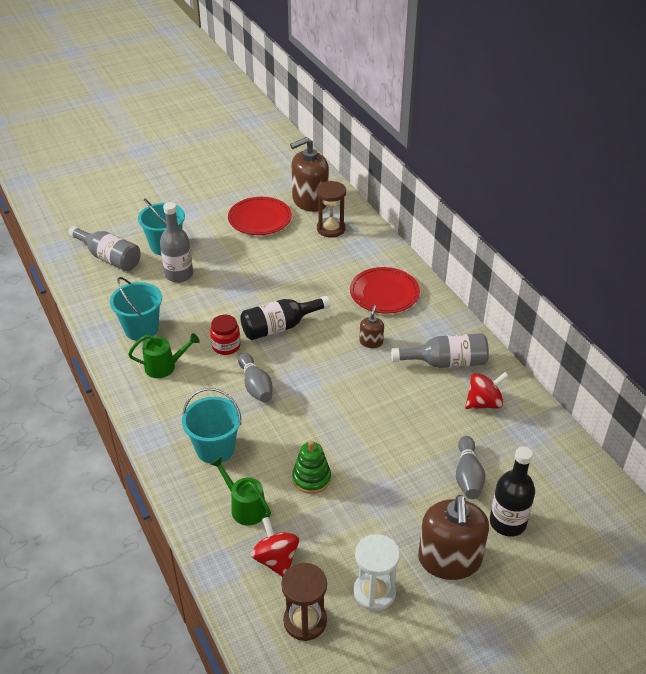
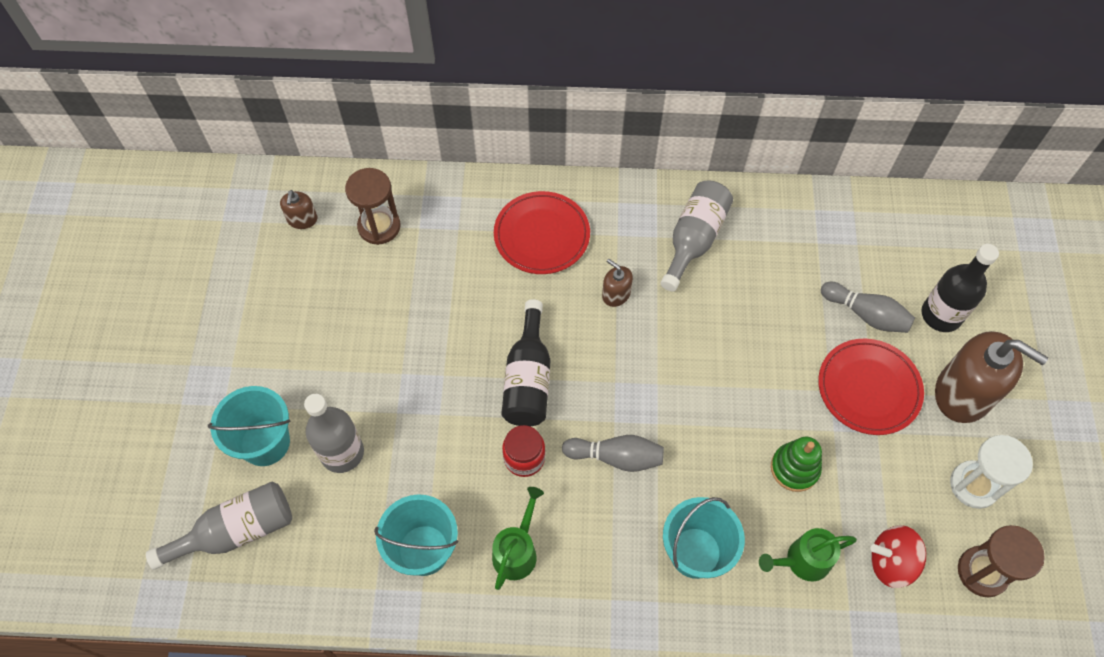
camera: 60 degrees left, 20 degrees up
(260, 219) = (295, 297): red plate -> red plate (868, 388)
(310, 201) = (302, 219): brown soap dispenser -> brown soap dispenser, size x0.47
(484, 403) = (774, 240): red spinning top -> none

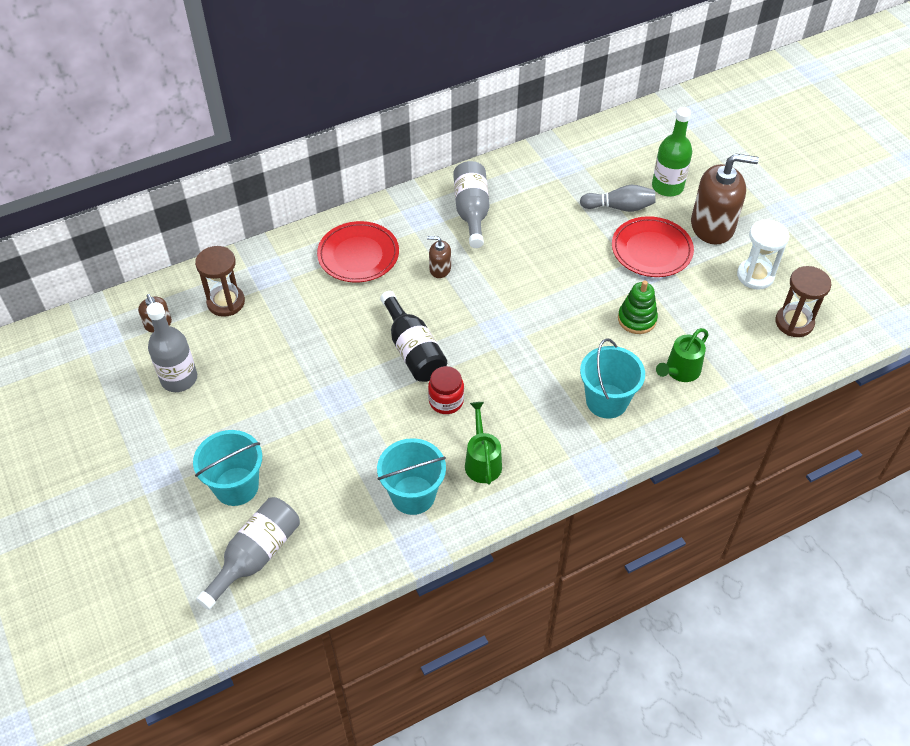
camera: 30 degrees left, 10 degrees down
(342, 452) = (304, 463): grey bottle -> grey bottle (179, 379)
(616, 457) = (511, 369): grey bowling pin -> none
(891, 562) = (735, 344): red spinning top -> none
(941, 315) = (667, 187): black bottle -> green bottle

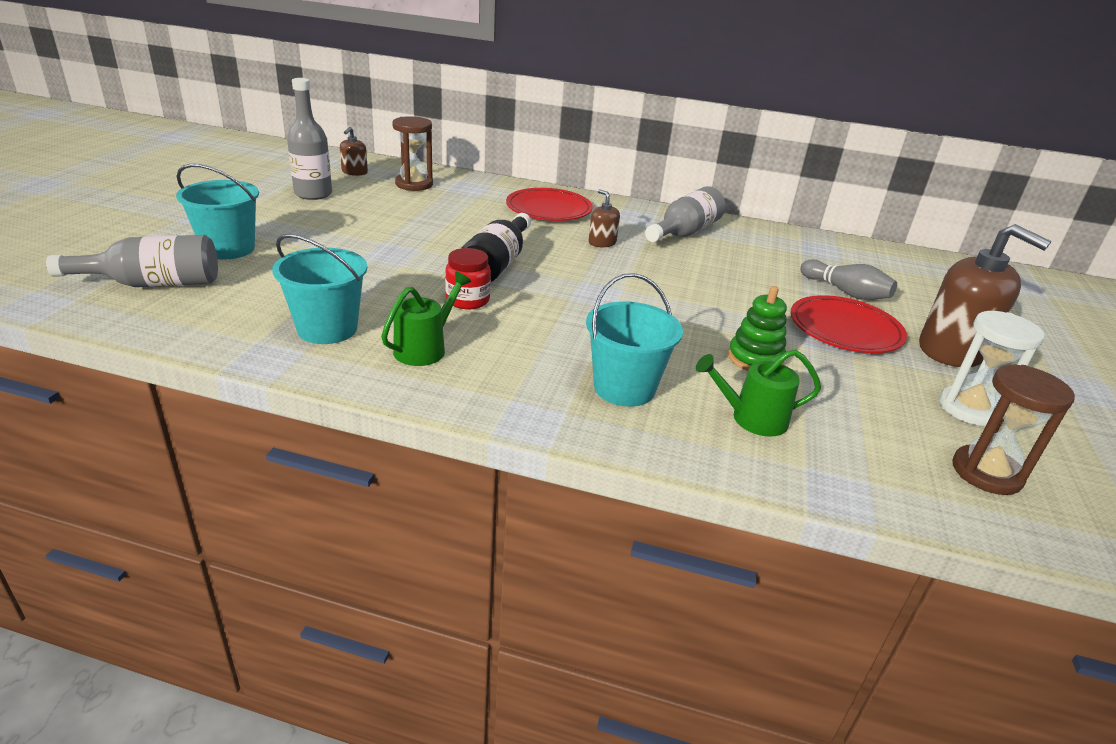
camera: 40 degrees right, 20 degrees down
(667, 187) = (925, 306): green bottle -> none

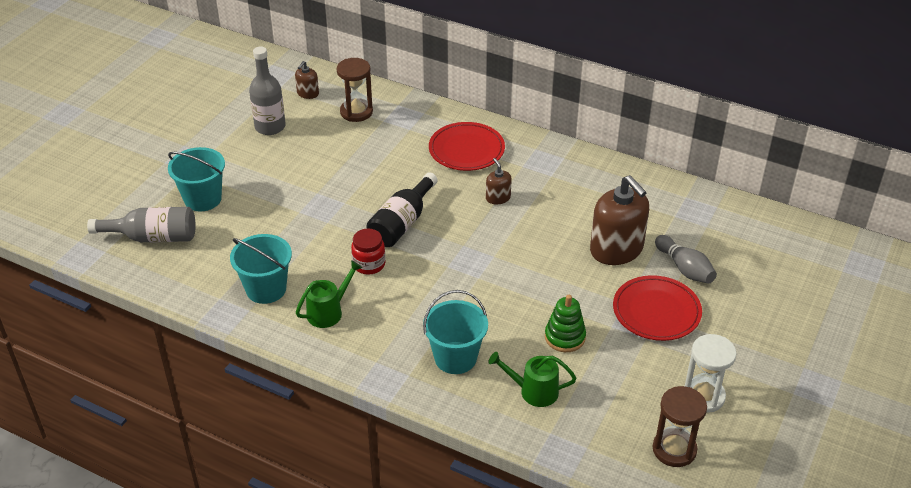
camera: 15 degrees right, 10 degrees up
(684, 233) = (578, 185): grey bottle -> none
(952, 351) = (733, 339): brown soap dispenser -> brown soap dispenser (616, 249)

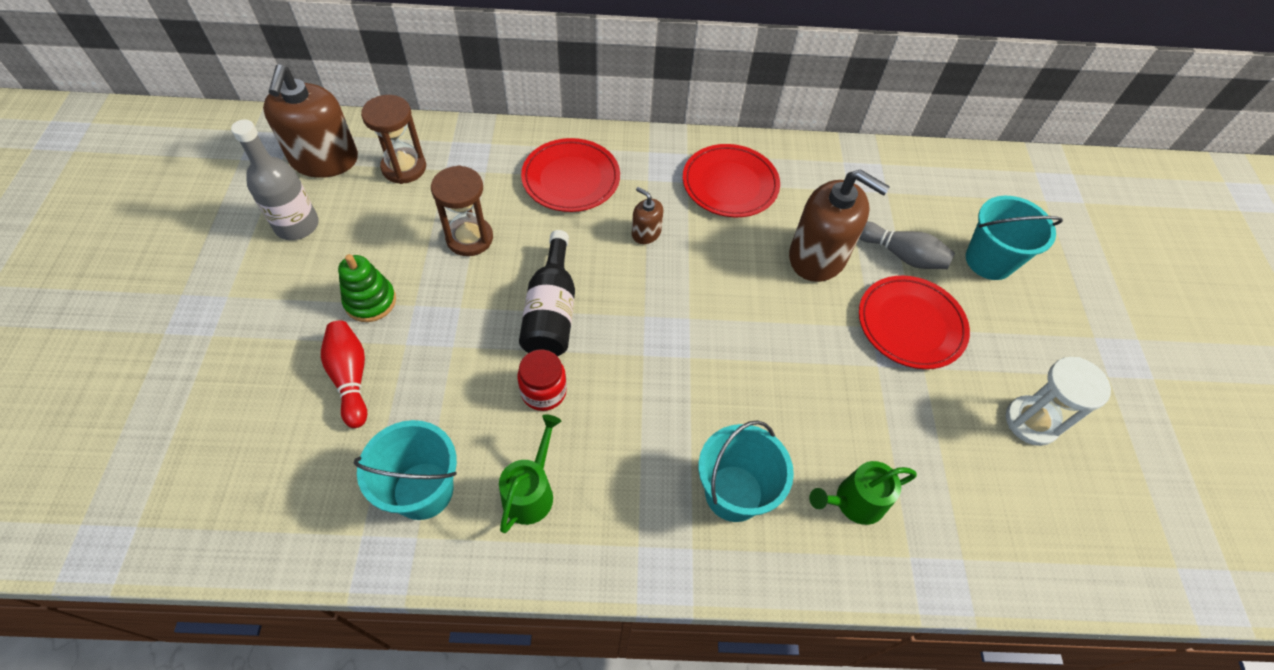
camera: 30 degrees left, 15 degrees up
(153, 237) = (205, 469): grey bottle -> none
(203, 199) = (253, 374): turquoise bucket -> turquoise bucket (989, 261)
(257, 219) = (351, 378): none -> red bowling pin
(308, 93) = (324, 160): brown soap dispenser -> brown soap dispenser, size x2.13
(565, 337) = (839, 403): green stacking toy -> green stacking toy (370, 301)
(582, 186) = (730, 184): none -> red plate
(674, 449) = (1052, 514): brown hourglass -> brown hourglass (469, 238)

